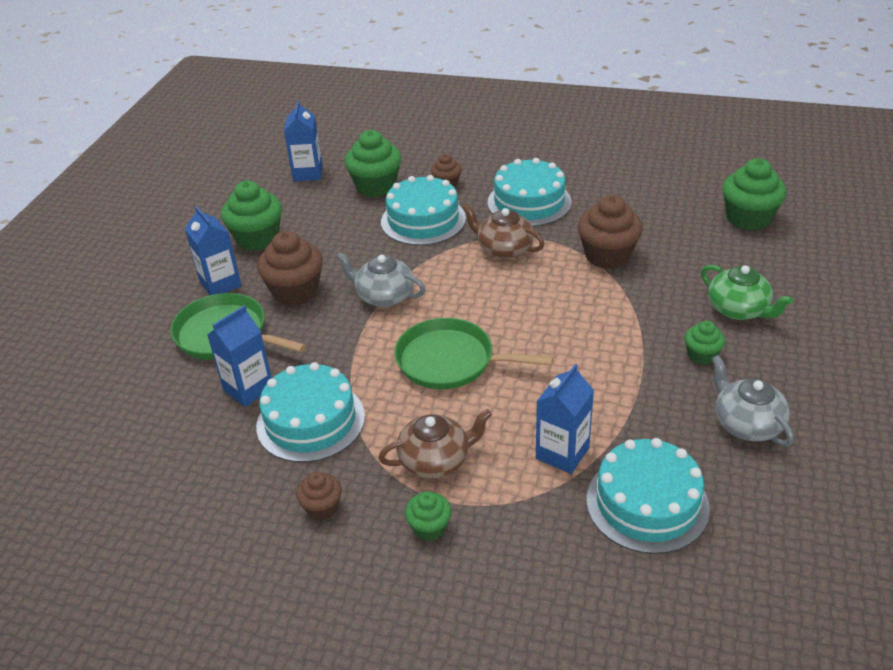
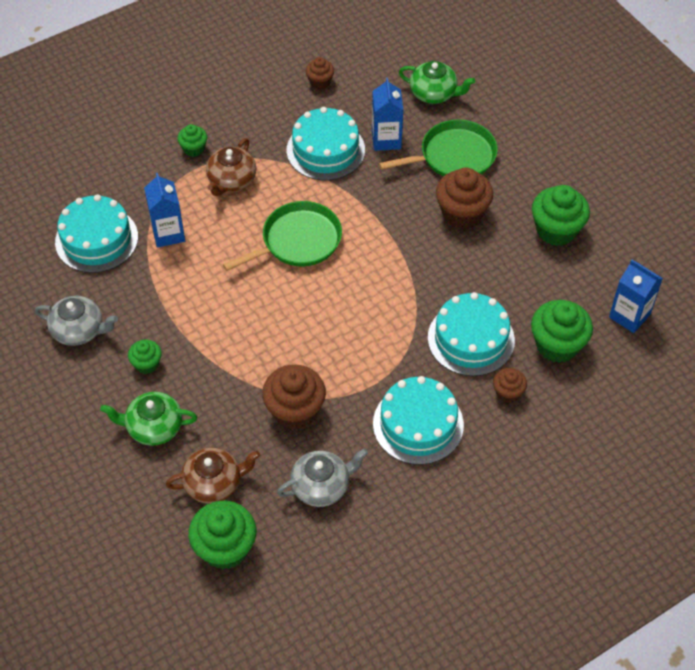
camera: 130 degrees right, 15 degrees up
(141, 398) = (434, 93): none -> green teapot
(220, 284) = (516, 181): blue carton -> none
(322, 507) = (257, 119): brown cupcake -> brown cupcake (320, 82)
(384, 296) = (401, 253): grey teapot -> grey teapot (321, 486)
(504, 249) = (376, 357): brown teapot -> brown teapot (214, 483)

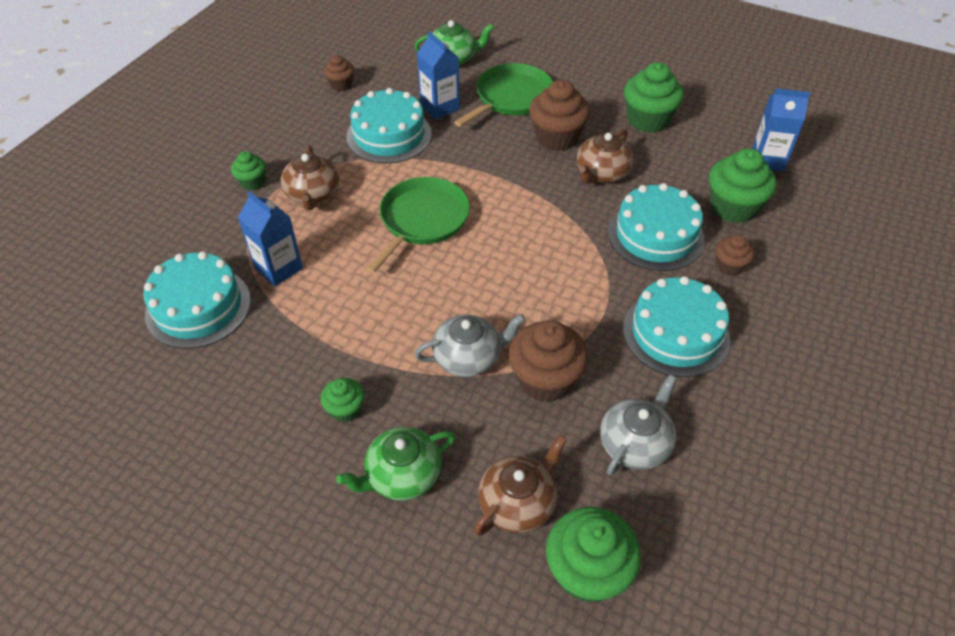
camera: 30 degrees left, 5 degrees down
(79, 330) = (238, 410): grey teapot -> grey teapot (468, 357)
(472, 264) = (601, 173): none -> brown teapot

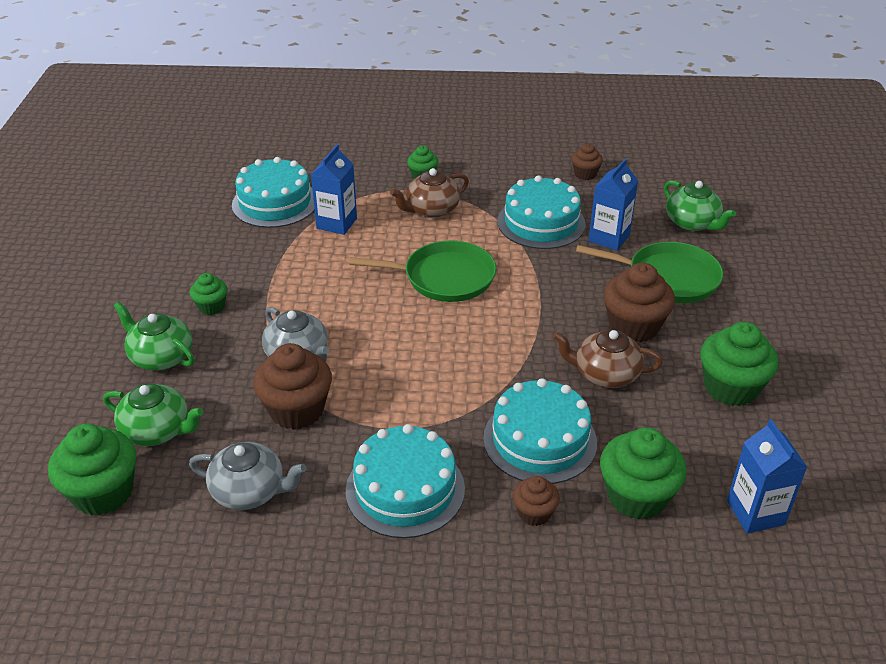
camera: 65 degrees right, 10 degrees down
(518, 503) = (157, 430): brown teapot -> green teapot

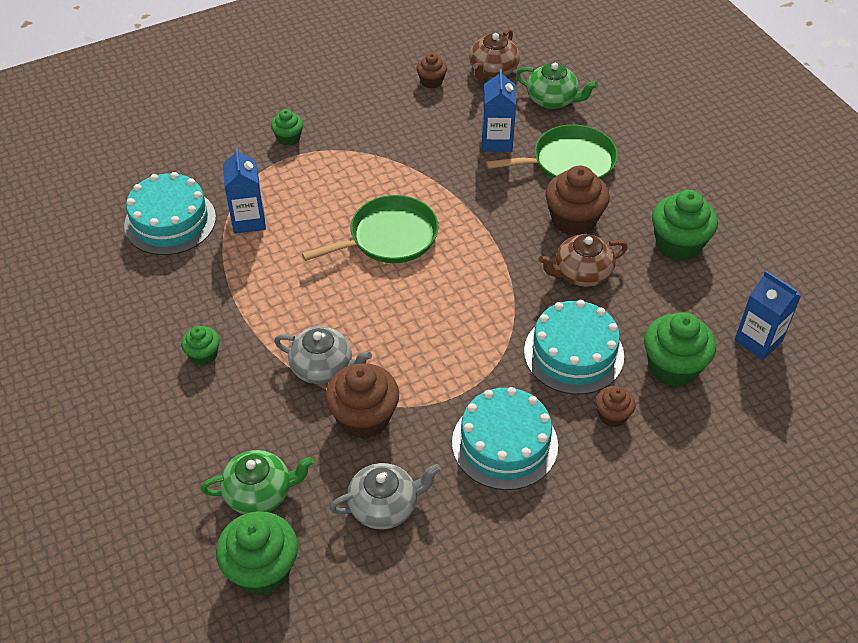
camera: 30 degrees left, 10 degrees up
(161, 357) = (200, 424): green teapot -> none
(431, 209) = (324, 171): brown teapot -> brown teapot (493, 70)
(541, 222) = (430, 148): turquoise cake -> none

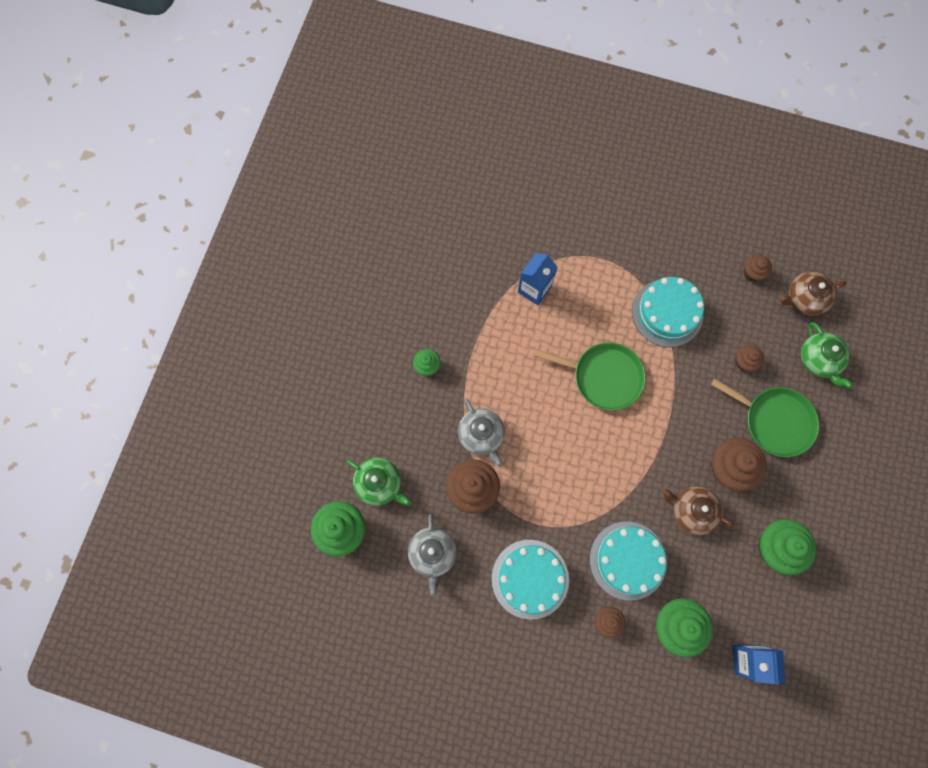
camera: 45 degrees right, 25 degrees up
(170, 221) = (490, 249): turquoise cake -> turquoise cake (667, 313)
(288, 138) = (616, 243): green cupcake -> none
(384, 506) = (432, 553): grey teapot -> grey teapot turned 60 degrees clockwise
(497, 141) = (744, 362): blue carton -> brown cupcake

